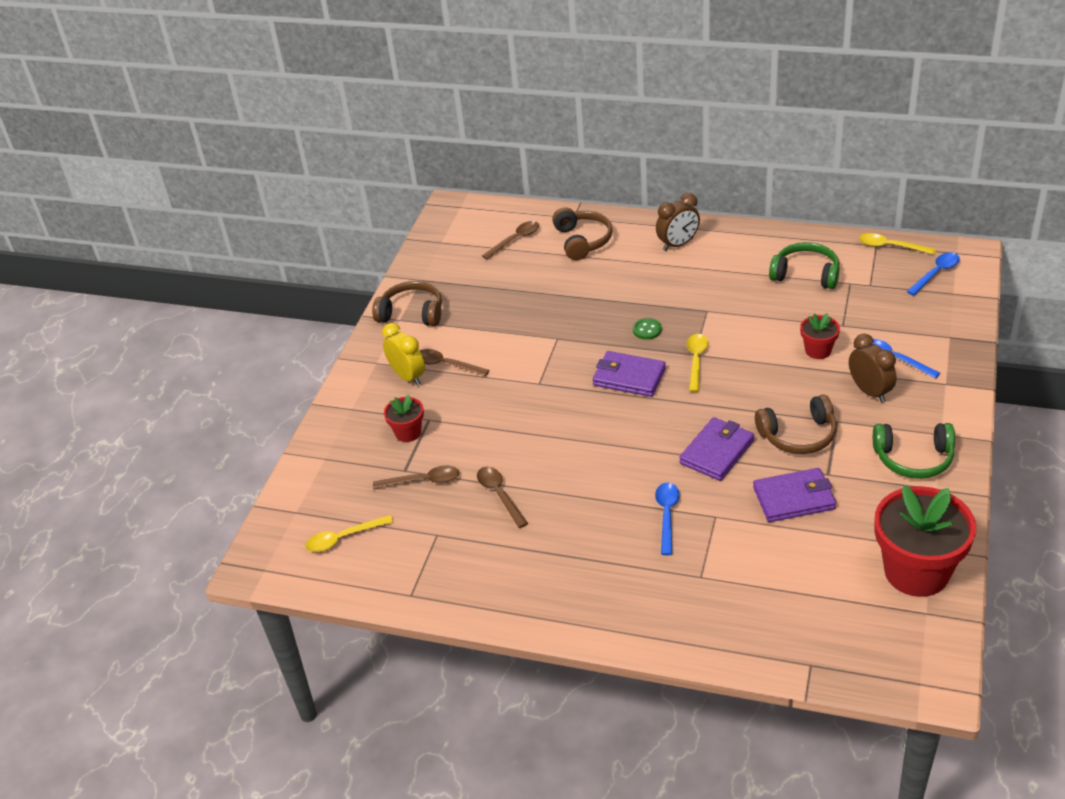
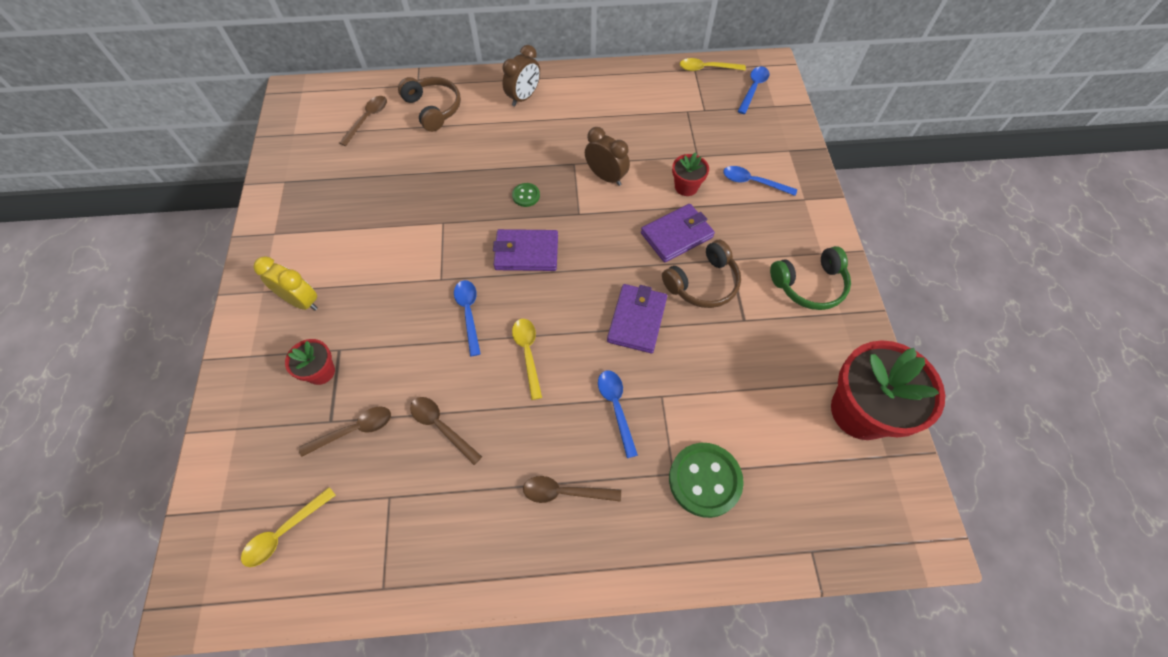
camera: 25 degrees left, 20 degrees up
(412, 313) = (285, 223): brown headphones -> none
(446, 365) = (339, 278): brown spoon -> brown spoon (565, 492)
(555, 415) = (469, 313): none -> blue spoon
(696, 361) = (583, 220): yellow spoon -> yellow spoon (528, 353)
(729, 588) = (704, 480): none -> green button
(794, 498) = (725, 356): purple wallet -> purple wallet (677, 235)
(806, 274) = (647, 109): green headphones -> none
(869, 391) = (746, 221): brown clock -> brown clock (606, 177)

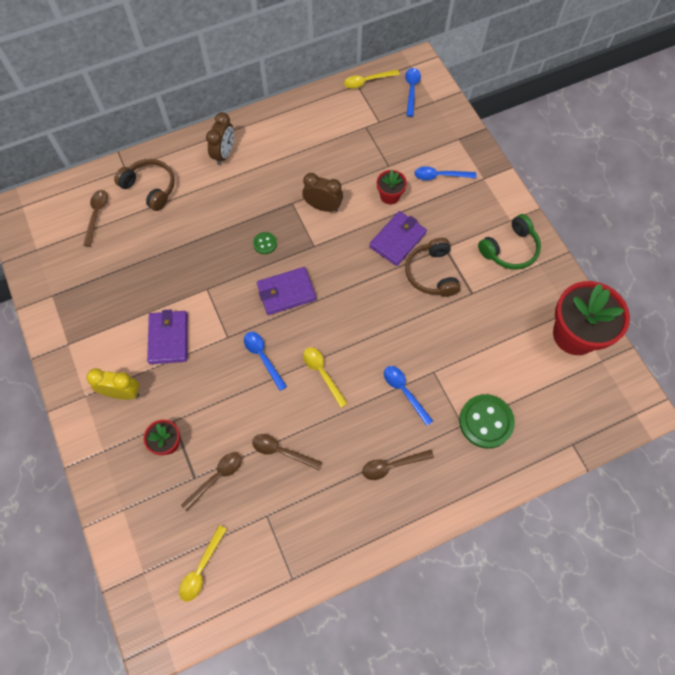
camera: 20 degrees left, 5 degrees up
(637, 320) = (394, 319): purple wallet -> purple wallet (169, 338)
(703, 283) = (431, 273): brown headphones -> brown headphones turned 135 degrees clockwise

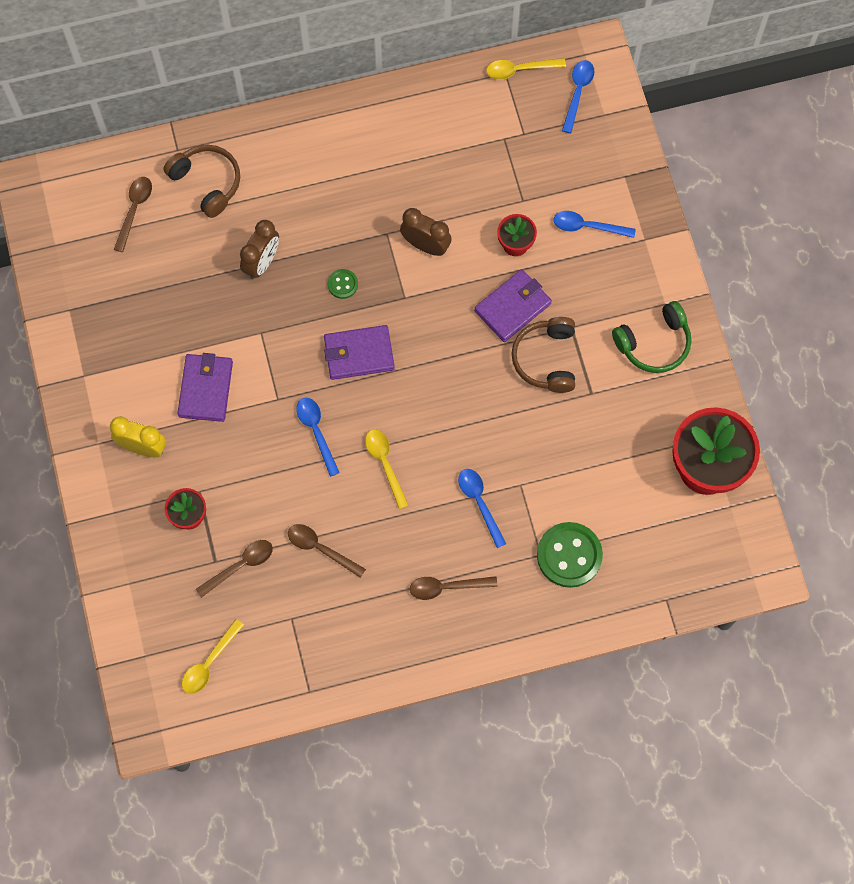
camera: 10 degrees right, 5 degrees up
(224, 154) = (309, 149): brown clock -> brown clock (262, 263)

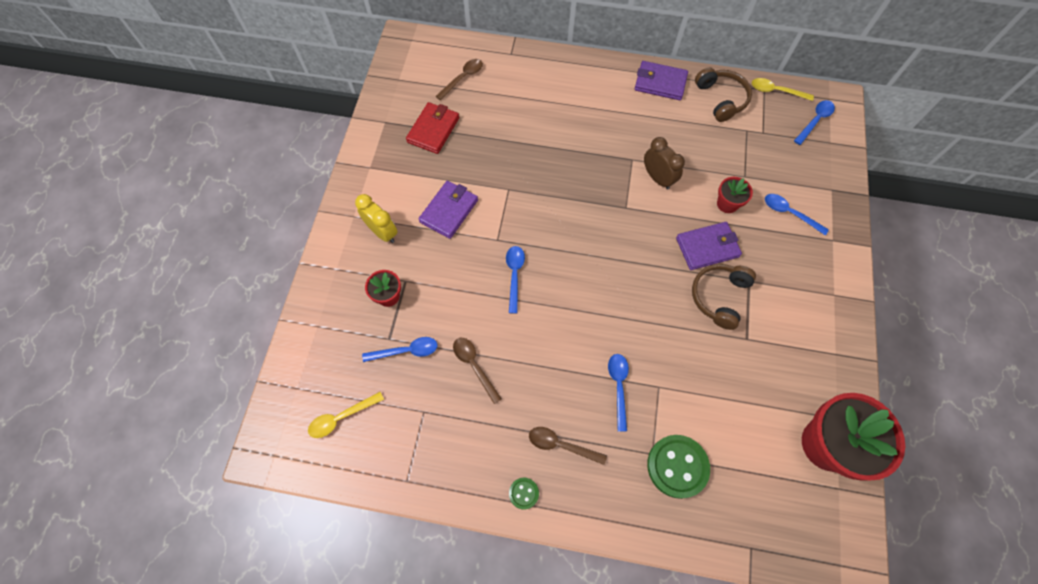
camera: 25 degrees right, 5 degrees down
(134, 295) = (433, 130): none -> red wallet
(207, 182) = (520, 80): brown headphones -> brown headphones (721, 99)
(240, 566) = (406, 351): brown spoon -> blue spoon
(262, 263) = (532, 144): brown clock -> none
(342, 284) = (584, 180): green button -> green button (523, 493)
(358, 354) = (573, 233): purple wallet -> purple wallet (660, 83)
(385, 464) = (556, 322): yellow spoon -> none
(654, 343) = (814, 321): green headphones -> none

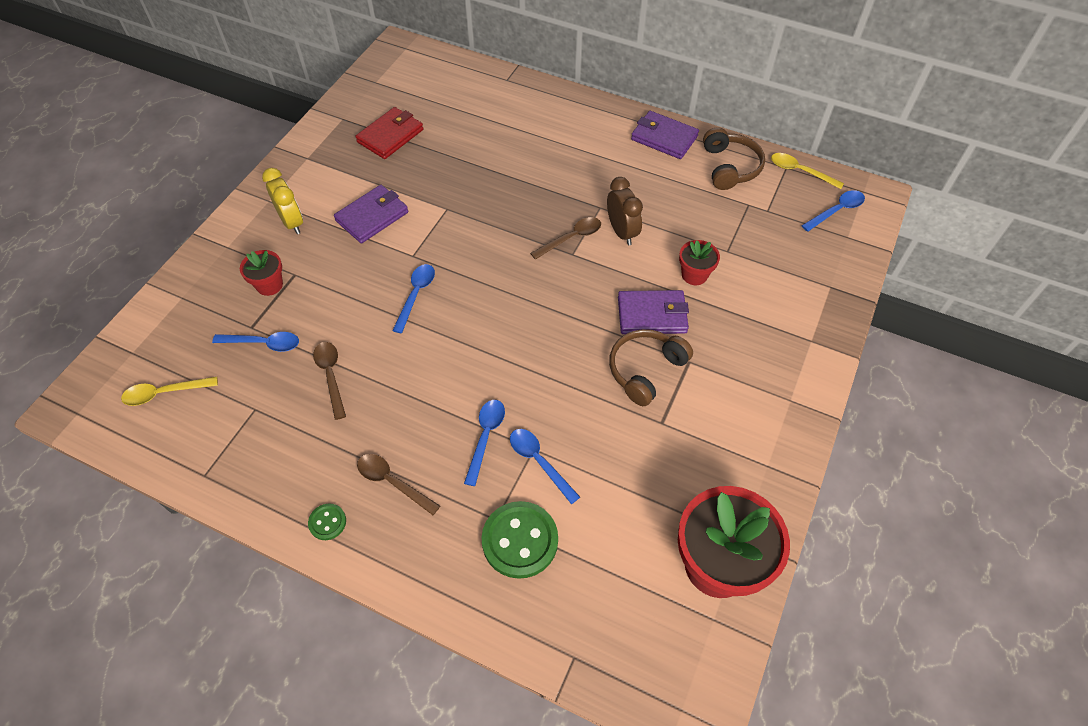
camera: 15 degrees right, 10 degrees down
(463, 78) = (444, 93): brown spoon -> brown spoon (571, 238)
(789, 213) = (767, 300): blue spoon -> blue spoon (539, 462)

